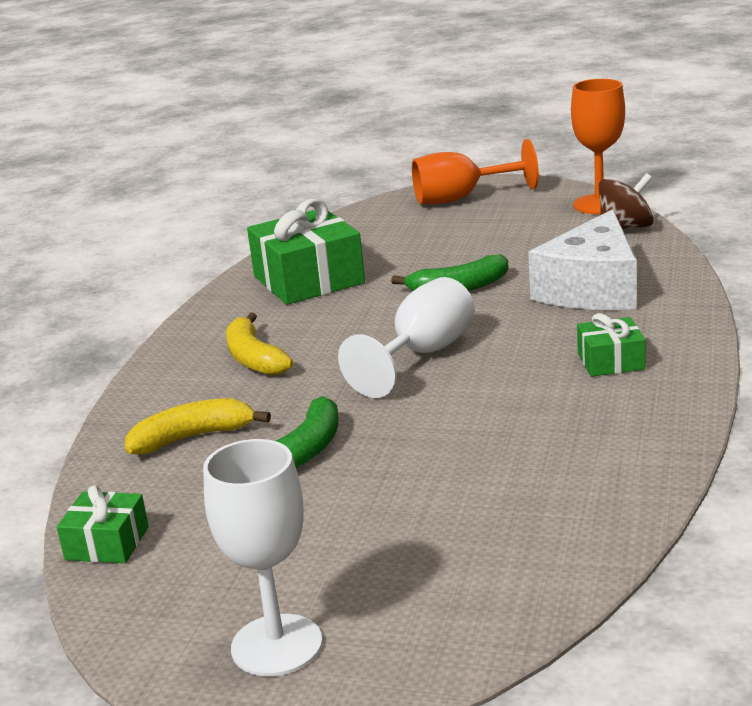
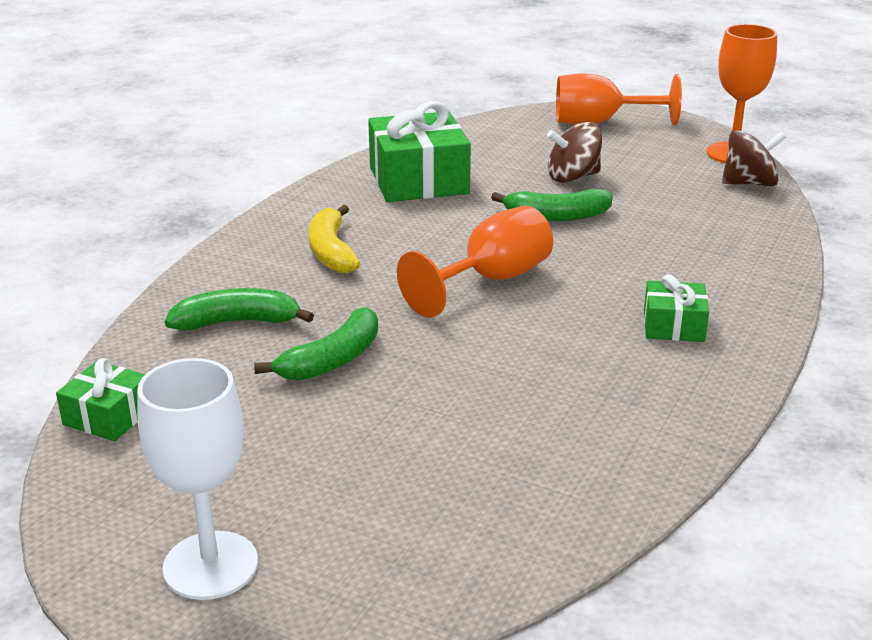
camera: 10 degrees right, 5 degrees up
(193, 437) = (237, 322): yellow banana -> green banana
(423, 354) = (491, 280): white goblet -> orange goblet
(458, 251) = (573, 177): none -> brown spinning top
(592, 289) = (688, 243): white cheese -> none

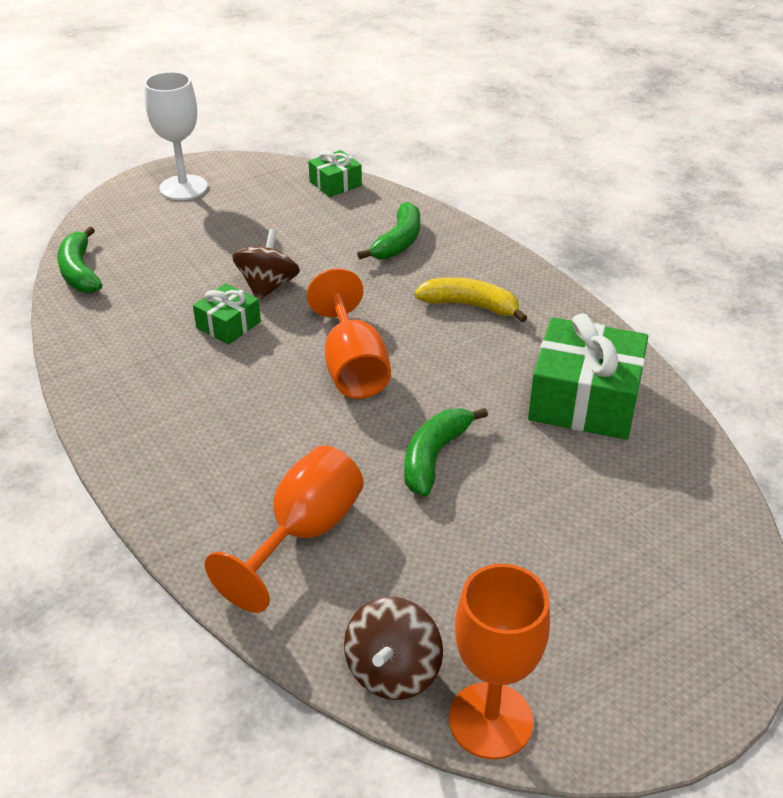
camera: 120 degrees right, 10 degrees up
(332, 360) = (316, 263): green banana -> green banana (80, 271)
(573, 177) = (519, 515): brown spinning top -> brown spinning top (268, 286)
(600, 123) = (680, 633): orange goblet -> orange goblet (304, 533)
(673, 326) = (194, 430): green gift -> green gift (228, 325)

